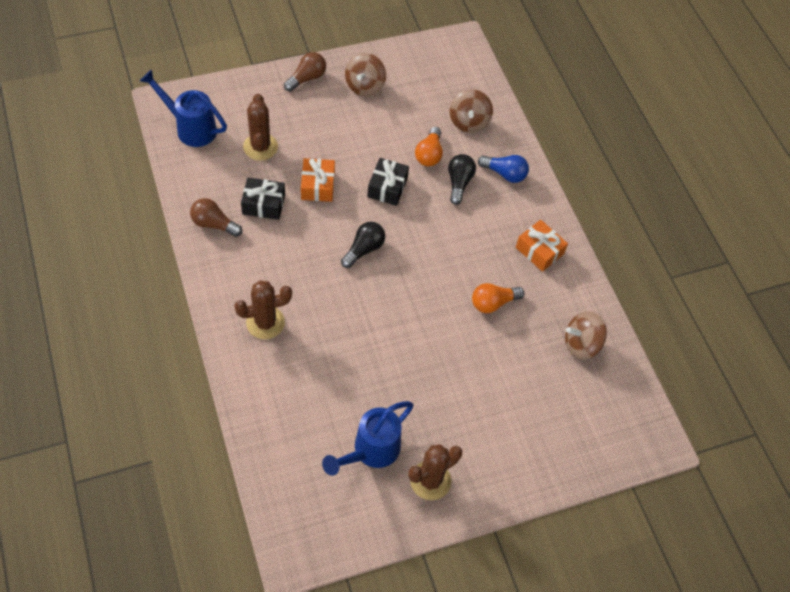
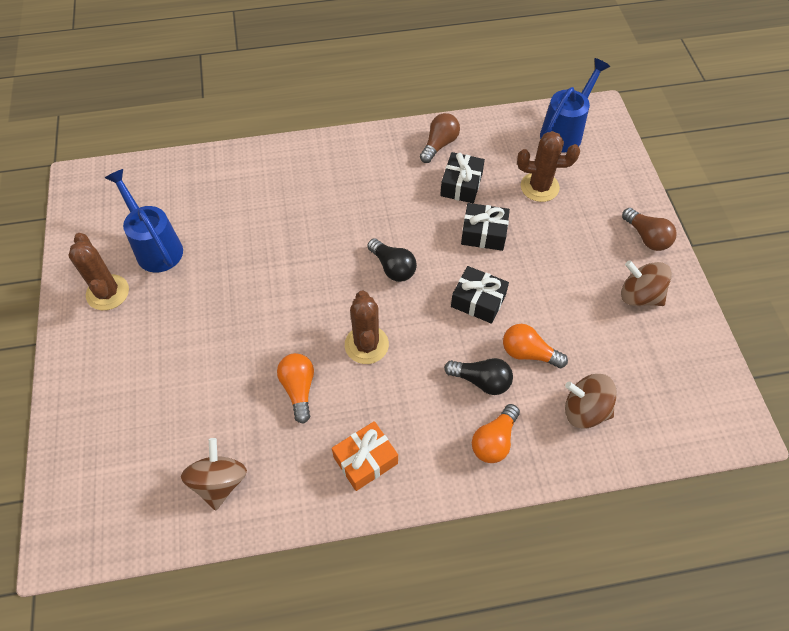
camera: 105 degrees right, 0 degrees up
(265, 322) = (317, 177): brown cactus -> brown cactus (366, 345)
(317, 186) = (484, 233): orange gift -> black gift
(504, 174) = (494, 440): blue light bulb -> orange light bulb

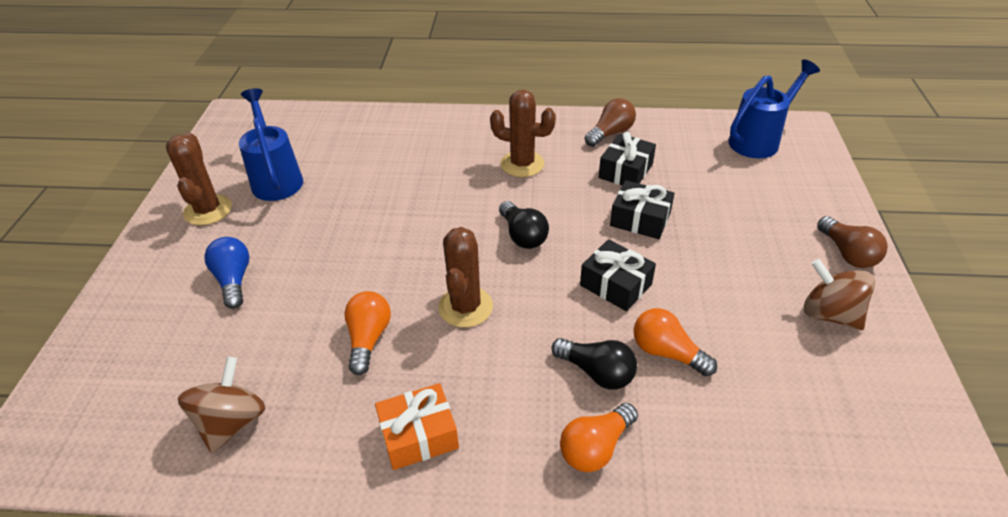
camera: 15 degrees right, 15 degrees down
(164, 358) = (234, 280): none -> blue light bulb
(539, 187) = (718, 185): brown cactus -> brown cactus (522, 164)
(585, 410) = (731, 435): brown spinning top -> none

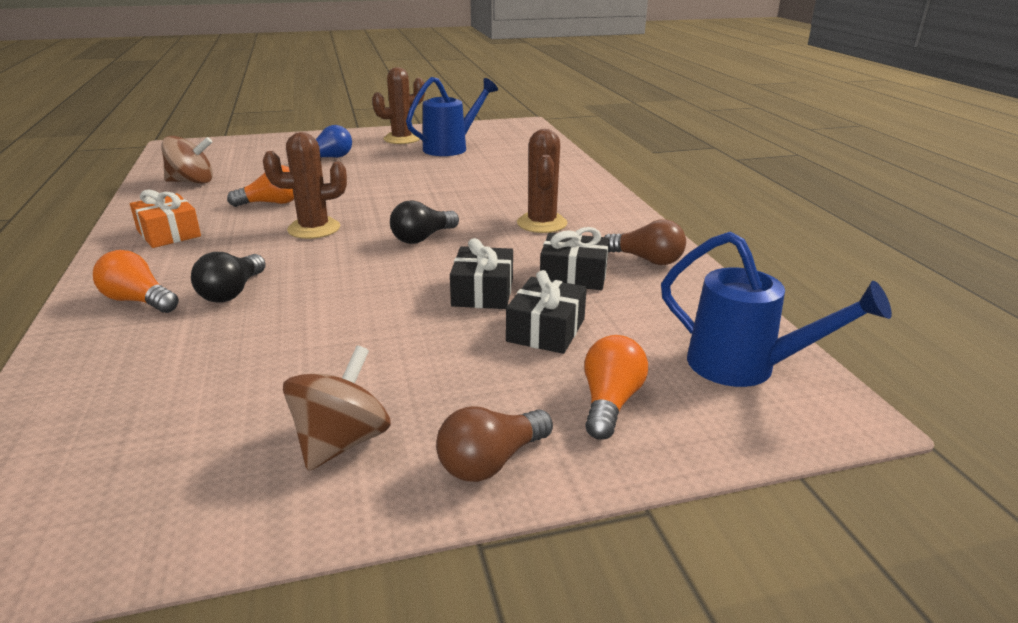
camera: 70 degrees right, 15 degrees down
(615, 285) = (362, 289): black gift -> black gift (546, 330)
(667, 352) = (260, 325): orange light bulb -> orange light bulb (610, 403)

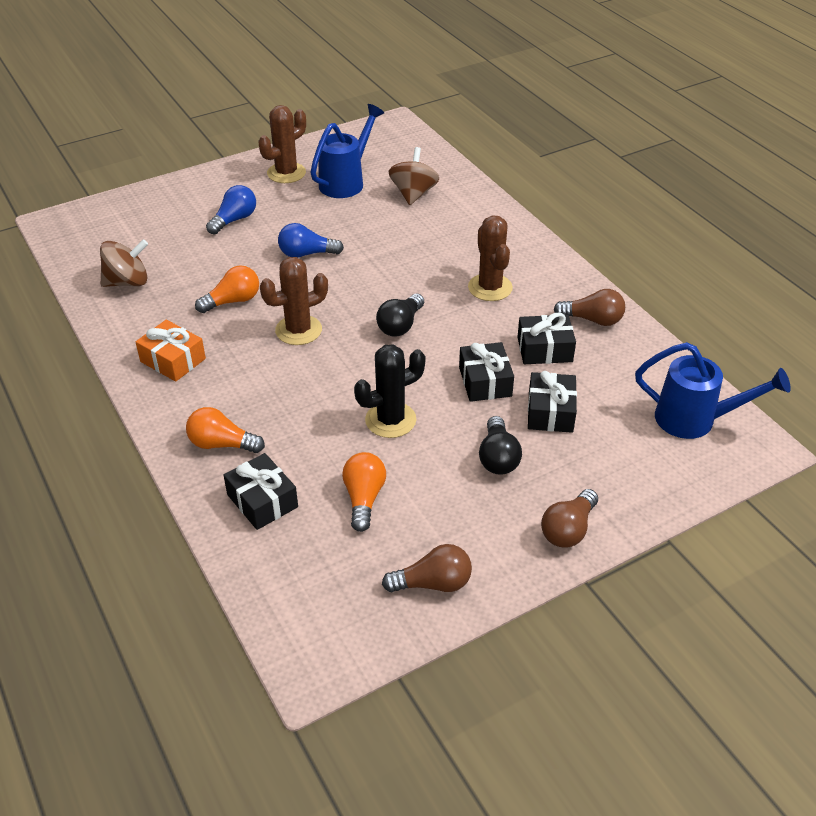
camera: 15 degrees left, 15 degrees up
(122, 357) = (262, 501): none -> black gift
(232, 292) = (289, 420): black light bulb -> black light bulb (498, 457)
(240, 492) = (432, 583): none -> brown light bulb
(341, 442) = (469, 536): brown spinning top -> brown spinning top (413, 194)
(344, 308) = (390, 420): none -> black cactus
(373, 183) = (307, 254): none -> blue light bulb
(610, 403) = (620, 469): orange light bulb -> orange light bulb (364, 498)

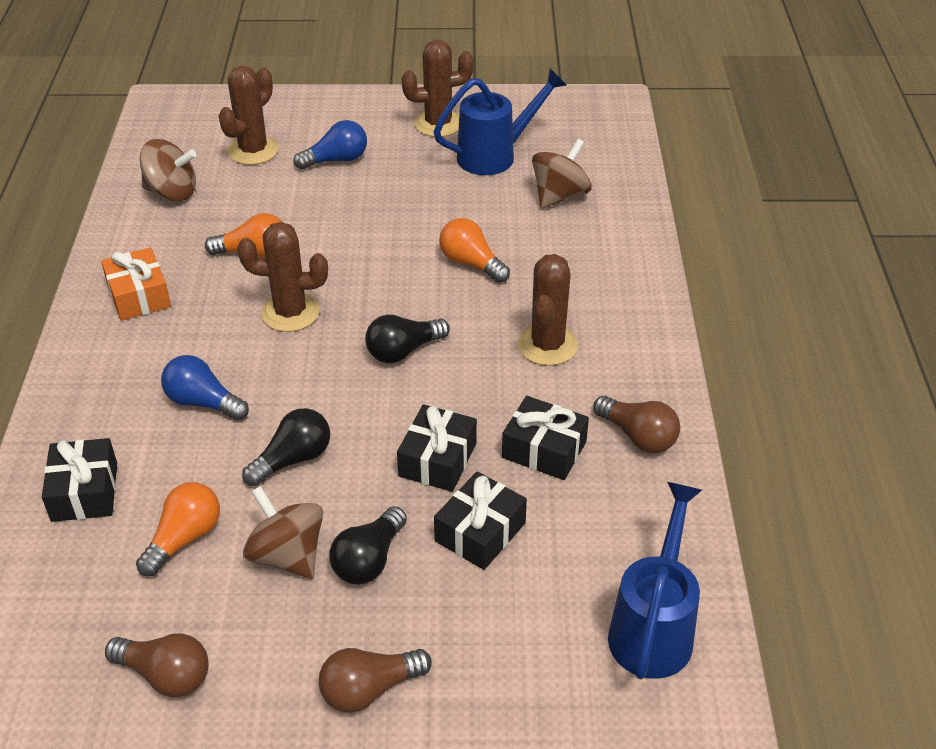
camera: 30 degrees right, 0 degrees up
(164, 233) = (253, 151): none -> brown cactus
(222, 444) = (103, 410): orange light bulb -> orange light bulb (471, 263)
(307, 254) = (377, 226): blue light bulb -> blue light bulb (203, 402)
(390, 420) = (293, 459): black cactus -> black light bulb
(443, 478) = (287, 555): none -> brown spinning top
(696, 420) = (654, 627): blue watering can -> blue watering can turned 120 degrees counterclockwise

